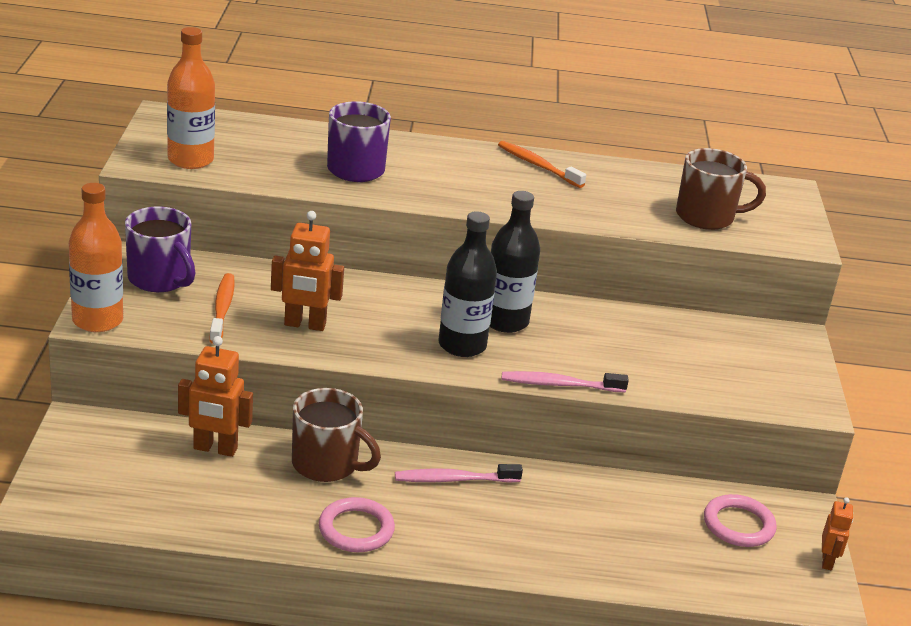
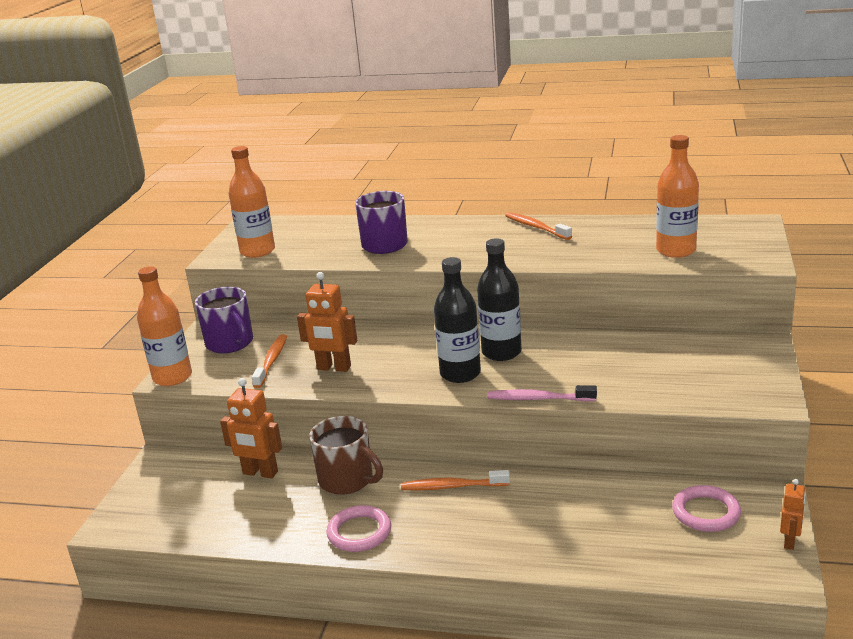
camera: 15 degrees right, 5 degrees down
(453, 479) = (452, 486): pink toothbrush -> orange toothbrush
(707, 217) = (676, 251): brown mug -> orange bottle

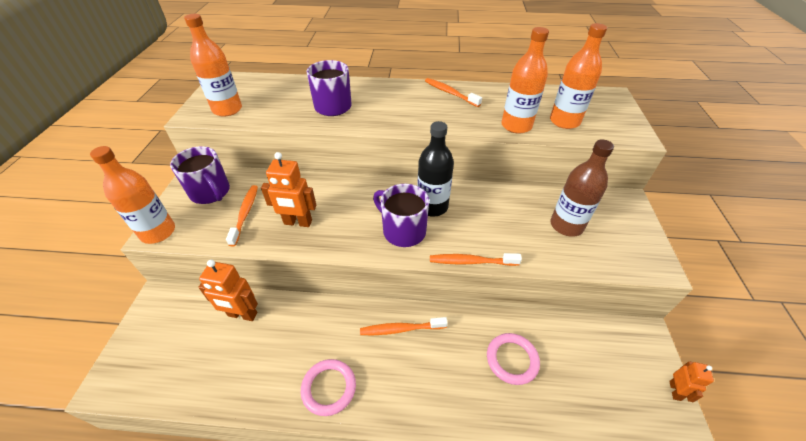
camera: 10 degrees left, 20 degrees up
(347, 480) = (315, 322): brown mug -> none
(460, 374) = (403, 231): black bottle -> purple mug
(538, 399) = (471, 261): pink toothbrush -> orange toothbrush
(611, 256) = (516, 126): none -> orange bottle
(670, 367) = (566, 225): none -> brown bottle
(706, 512) = (602, 357): pink ring -> pink ring (512, 360)

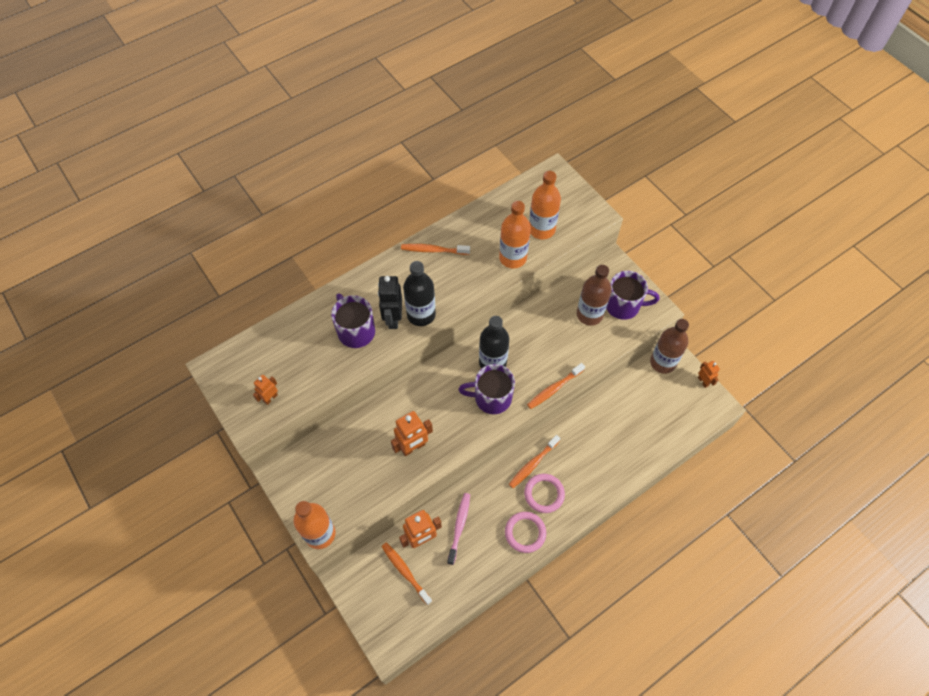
camera: 40 degrees left, 15 degrees up
(211, 192) = (314, 475): purple mug -> purple mug (623, 305)
(227, 109) = (270, 398): orange bottle -> orange robot
(245, 214) = (366, 470): orange toothbrush -> orange toothbrush (405, 572)
(281, 330) = (459, 526): none -> pink toothbrush
(369, 113) = (393, 318): none -> black robot
(394, 121) = (421, 314): none -> black bottle
(512, 360) = (611, 431): pink ring -> pink ring (544, 494)
(628, 335) = (662, 362): none -> brown bottle

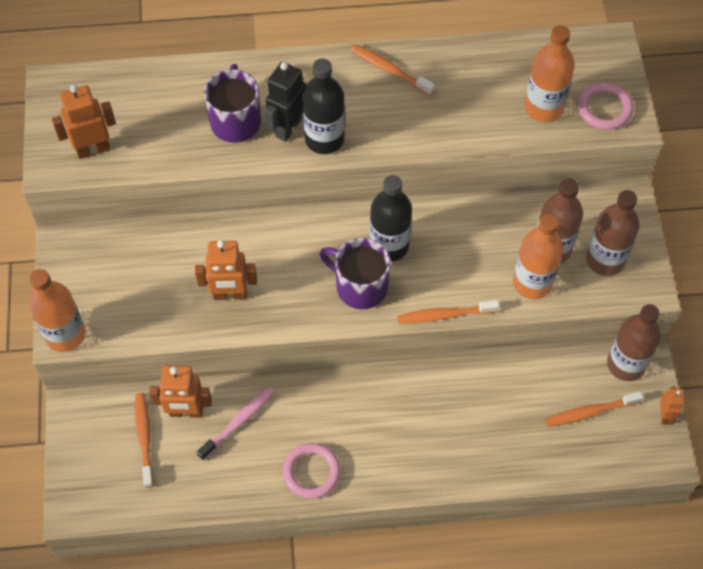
camera: 30 degrees right, 0 degrees up
(270, 398) = (93, 149): orange robot -> orange robot, size x1.69
(513, 258) = (482, 125): orange bottle -> orange bottle (532, 283)
(533, 464) = (374, 398): orange toothbrush -> orange toothbrush (590, 412)
(544, 494) = (364, 440): pink ring -> pink ring (604, 108)
(623, 305) = (605, 260): purple mug -> brown bottle

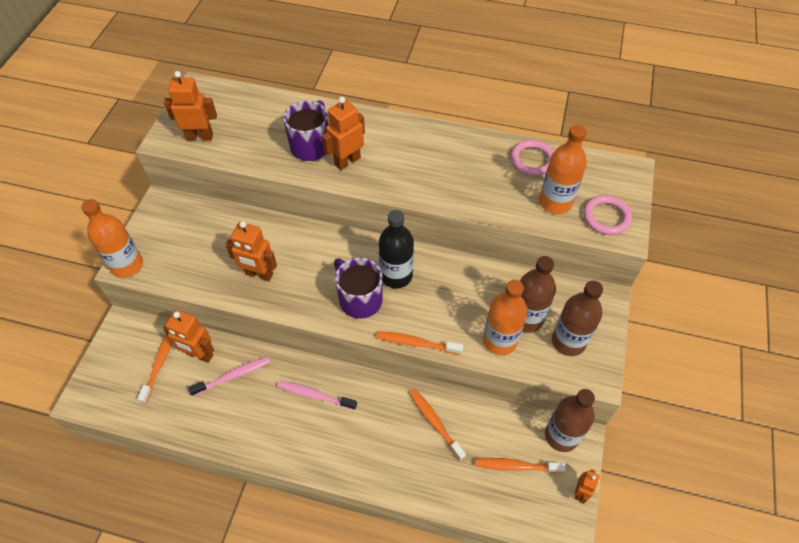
camera: 20 degrees right, 5 degrees down
(288, 128) = (347, 161): black robot -> orange robot
(311, 472) = (269, 435): pink ring -> pink ring (532, 160)
(324, 139) = (370, 177): black bottle -> none
(342, 412) = (314, 395): none -> pink toothbrush
(389, 70) = (443, 142): orange toothbrush -> orange toothbrush (435, 422)

